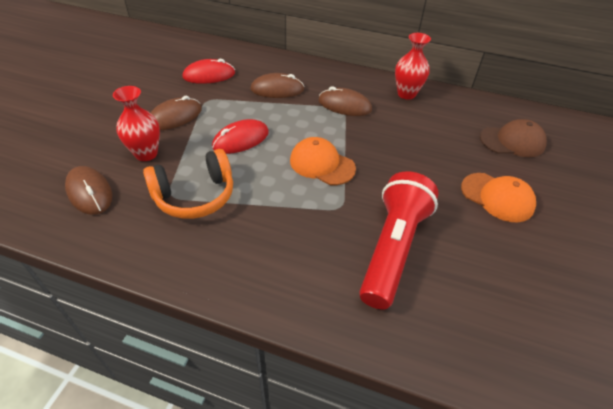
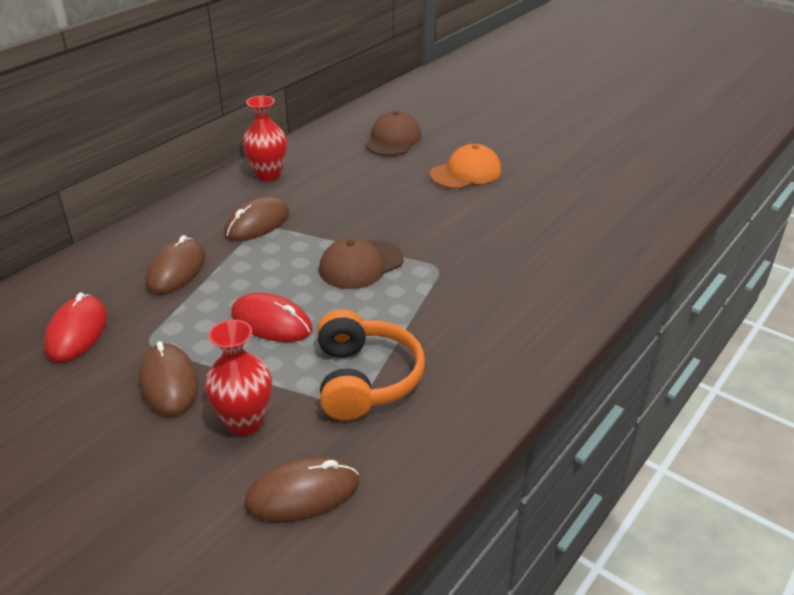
camera: 70 degrees left, 10 degrees down
(241, 139) = (271, 322): red mouse -> red mouse turned 45 degrees counterclockwise
(322, 164) = (361, 265): orange cap -> brown cap
(393, 248) = (508, 248): red flashlight -> none

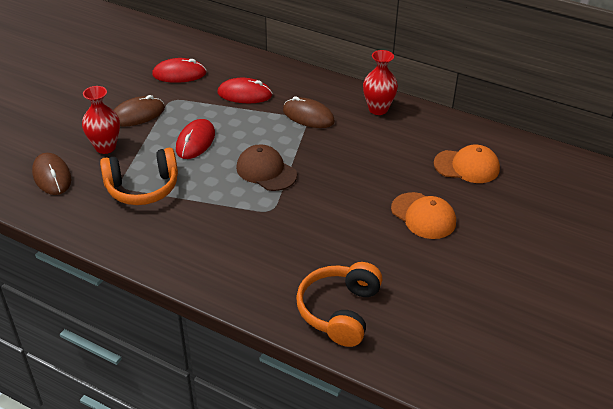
camera: 80 degrees right, 5 degrees up
(176, 270) = (244, 94): brown mouse -> red mouse
(393, 140) = (467, 166): brown cap -> orange cap
(606, 236) = (340, 311): none -> orange headphones

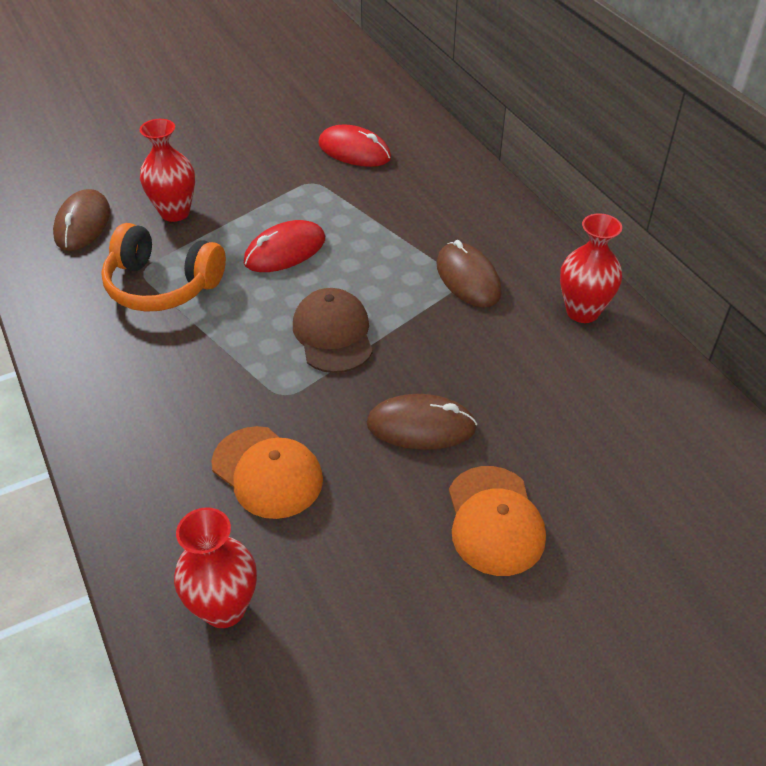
camera: 35 degrees right, 5 degrees up
(137, 114) = (252, 185): brown mouse -> brown mouse (421, 426)
(244, 94) = (411, 211): red mouse -> none
(340, 311) = (224, 608): orange headphones -> red vase
(467, 166) = (645, 472): orange cap -> orange cap (267, 472)

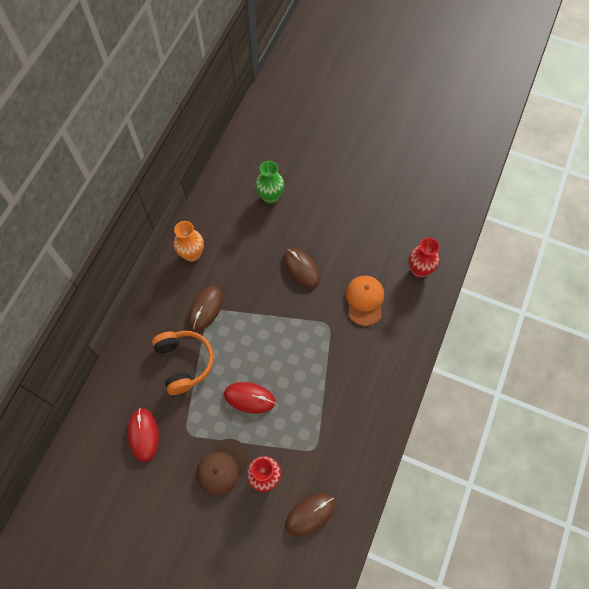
camera: 130 degrees left, 20 degrees up
(162, 285) = (315, 429): orange headphones -> orange headphones (184, 363)
(333, 334) = (283, 334): brown cap -> brown cap (222, 467)
(494, 520) = (320, 221): orange cap -> none
(582, 311) = (192, 254): red vase -> orange vase
(620, 478) = (270, 197): none -> green vase

